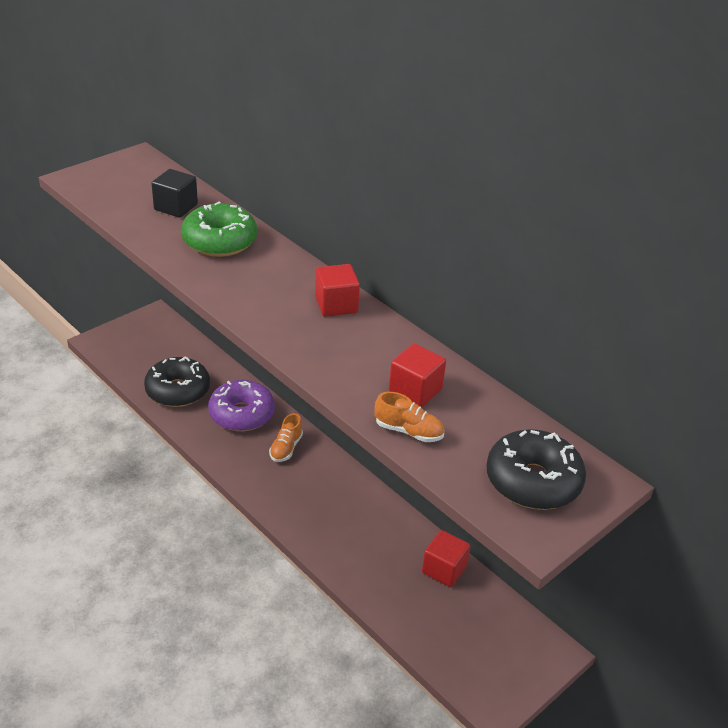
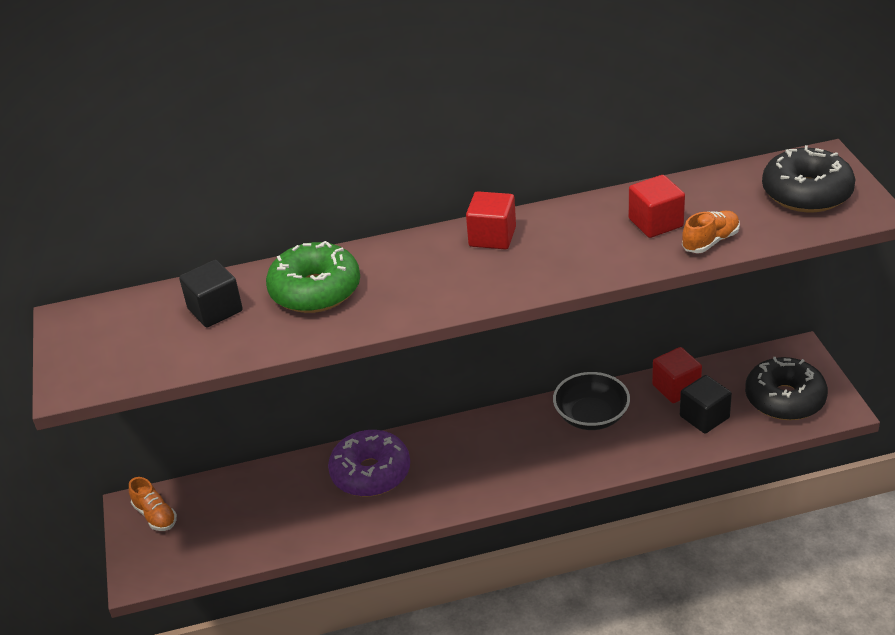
camera: 55 degrees left, 0 degrees up
(178, 390) = (291, 519): black donut -> black donut (784, 399)
(286, 448) = (448, 451): orange shoe -> orange shoe (155, 515)
(374, 522) = (591, 416): none -> black bowl
(418, 600) = (704, 417): none -> black cube

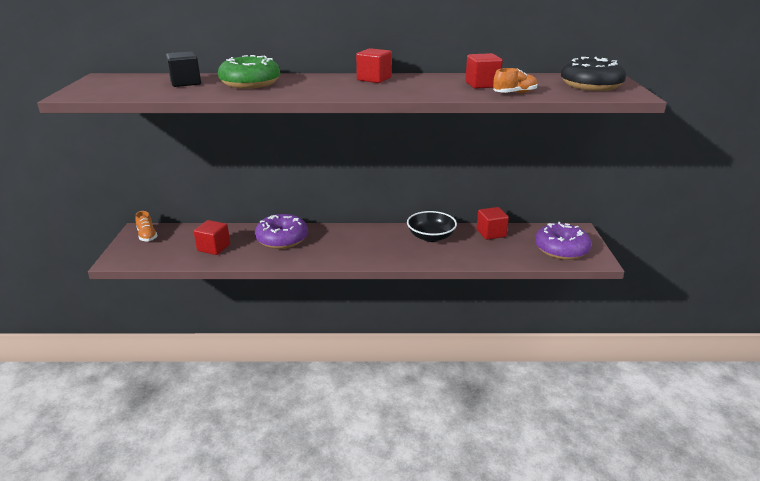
camera: 10 degrees right, 10 degrees down
(275, 516) = (214, 248): none -> red cube
(704, 417) = (503, 249): black cube -> none
(784, 399) = (561, 249): black donut -> purple donut

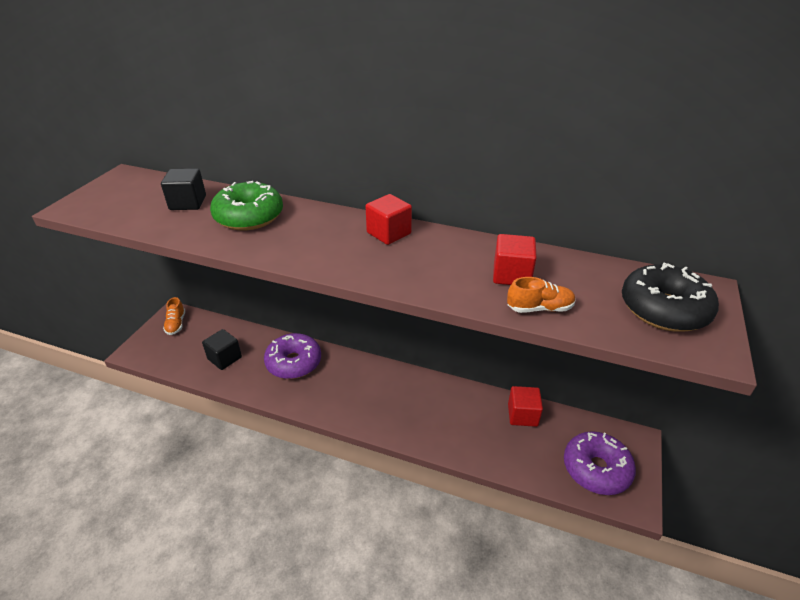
camera: 20 degrees right, 10 degrees up
(214, 248) = (224, 358): red cube -> black cube
(431, 237) = (449, 402): black bowl -> none

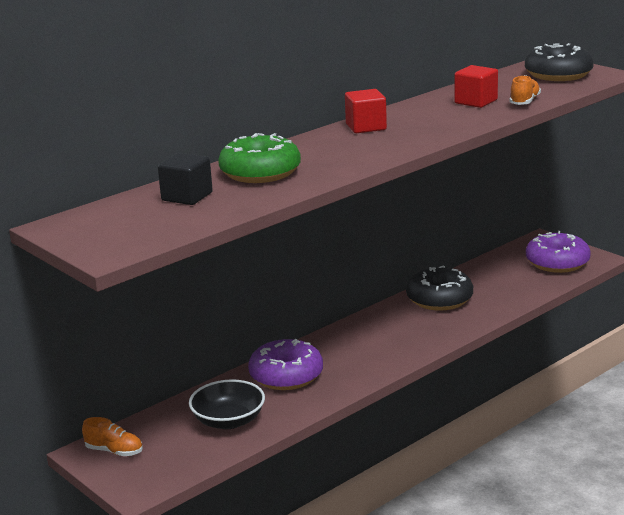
camera: 60 degrees left, 15 degrees down
(224, 358) = (228, 421): black cube -> black bowl
(460, 406) = (439, 299): none -> black donut
(522, 415) = (476, 275): red cube -> none

